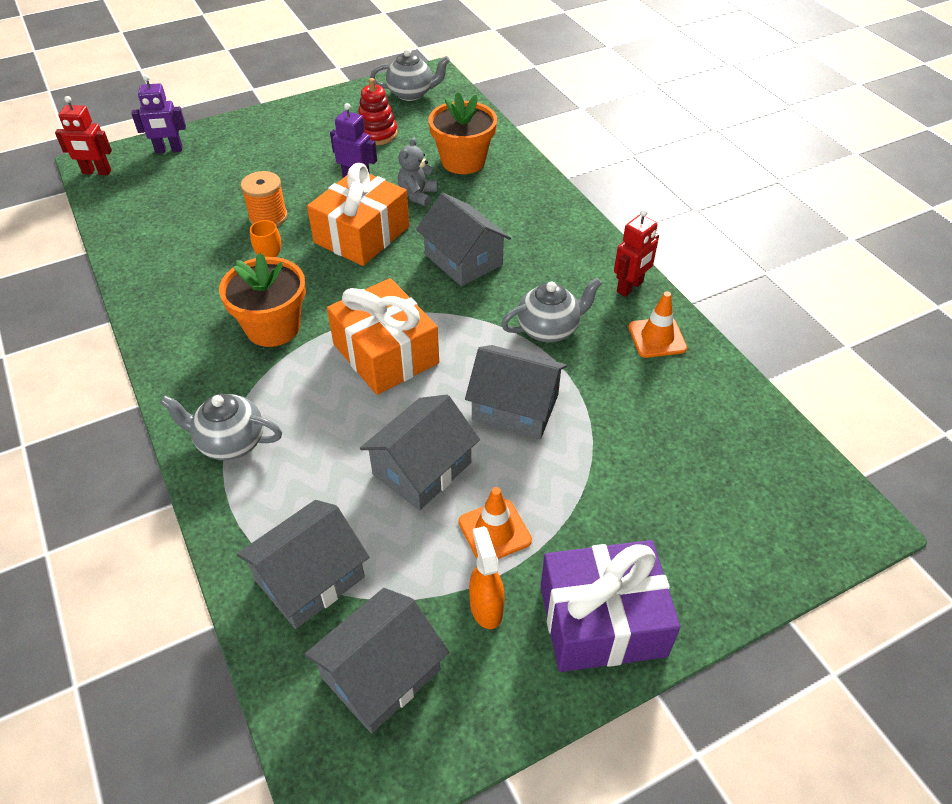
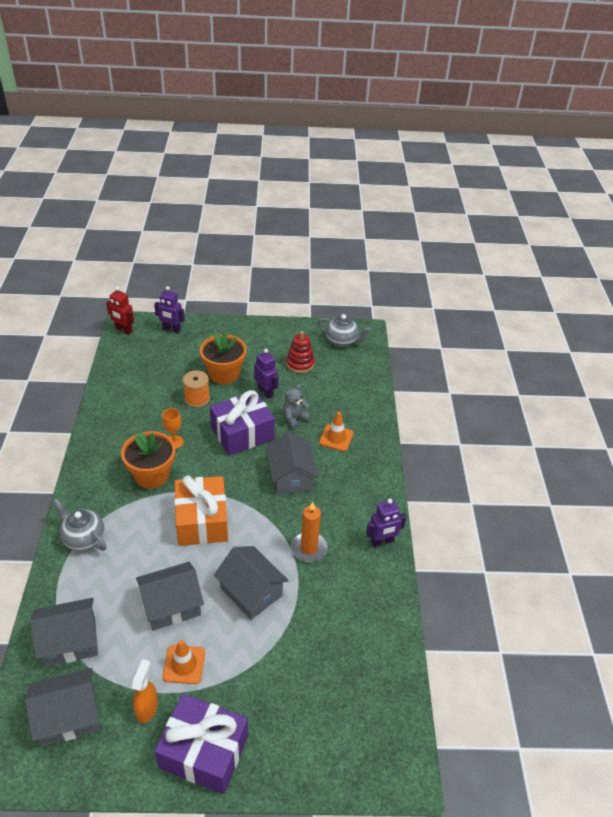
camera: 25 degrees right, 5 degrees down
(362, 235) = (242, 433): orange gift -> purple gift
(463, 161) = (340, 404): orange flower pot -> orange flower pot (224, 374)
(549, 329) = (309, 548): grey teapot -> orange candle
(630, 287) = (382, 542): red robot -> purple robot
(657, 338) = (372, 585): orange traffic cone -> orange traffic cone (336, 438)

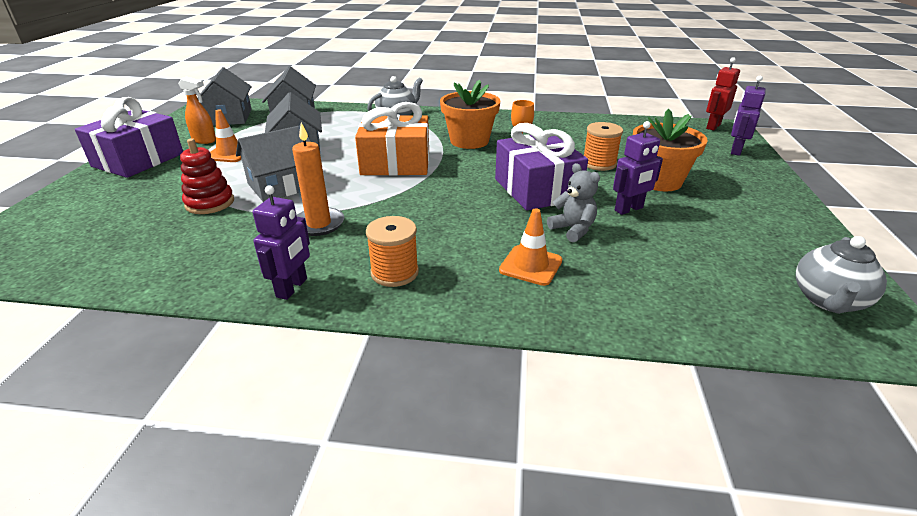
camera: 100 degrees right, 10 degrees down
(291, 476) = (450, 219): grey house -> none
(300, 364) = (718, 244): red stacking toy -> red stacking toy (210, 203)
(356, 496) = (394, 272): none -> orange spool
(382, 542) = (292, 288): purple robot -> purple robot turned 150 degrees counterclockwise

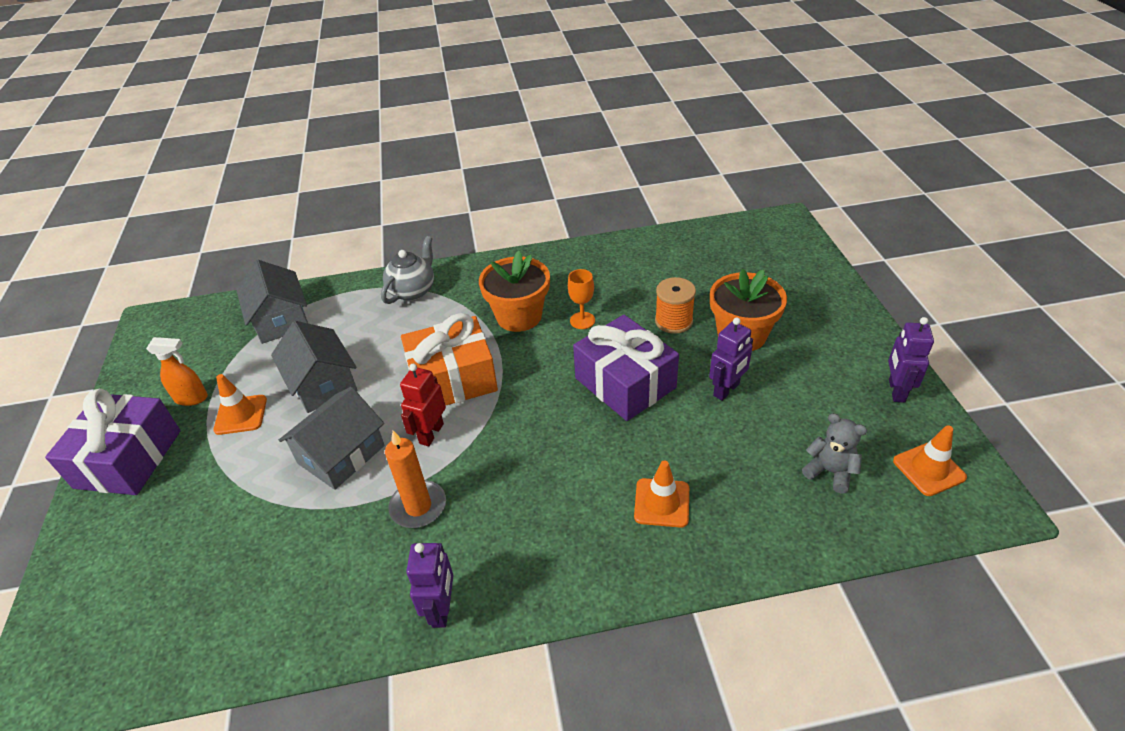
camera: 15 degrees left, 10 degrees up
(210, 203) = (272, 509): red stacking toy -> none
(229, 117) = (195, 344): grey house -> none
(394, 272) = (534, 554): orange spool -> none
(573, 230) = (683, 437): grey teddy bear -> grey teddy bear (830, 472)
(713, 126) = (770, 223): red robot -> red robot (431, 433)
(735, 150) = (803, 262): purple robot -> purple robot (896, 391)
(828, 301) = (929, 469): grey teapot -> orange traffic cone

